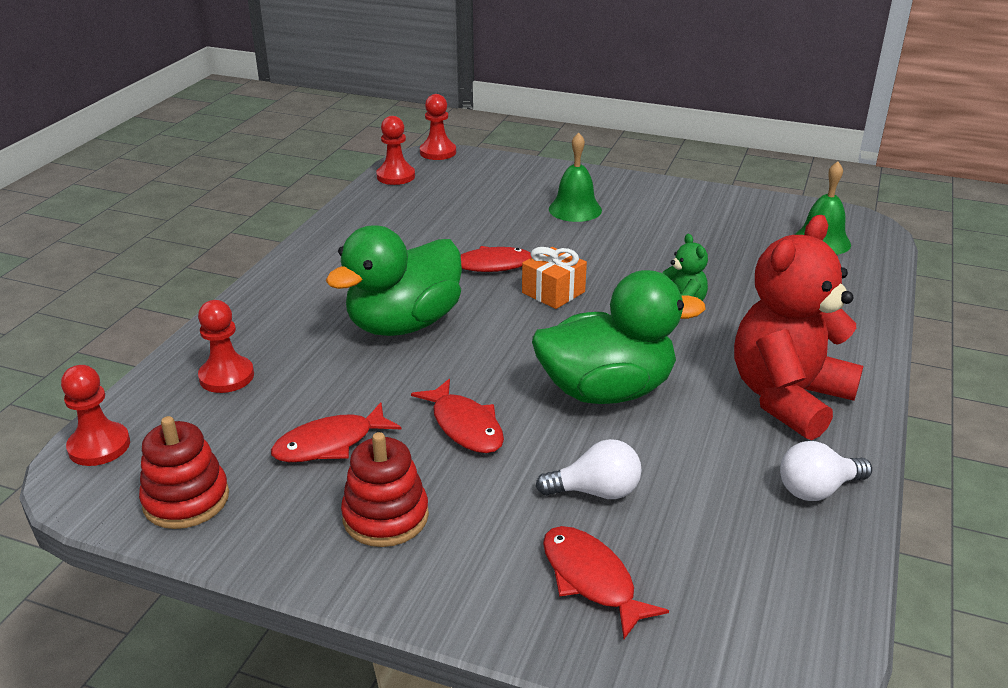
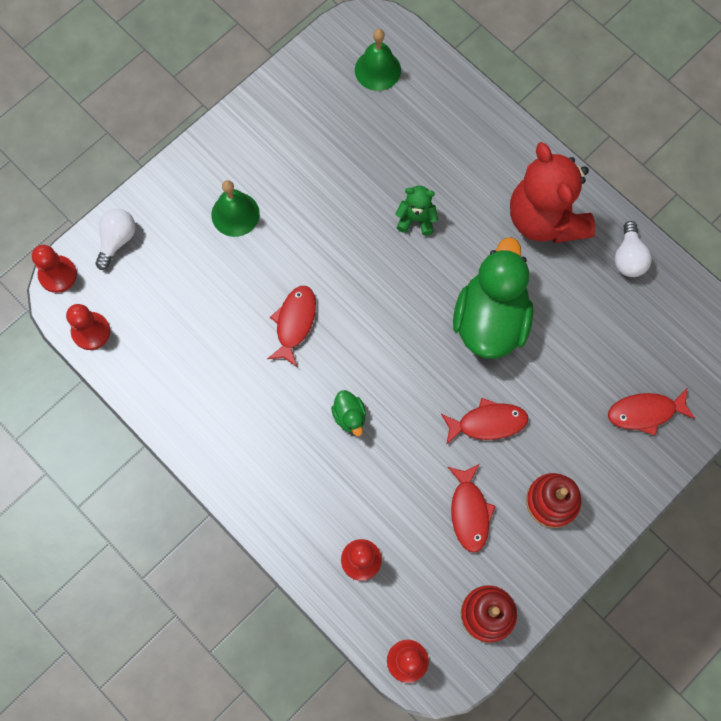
camera: 65 degrees left, 40 degrees up
(404, 324) = (349, 416): green duck -> green duck, size x0.41
(553, 292) = (356, 294): orange gift -> none
(596, 492) = (580, 375): white light bulb -> white light bulb (117, 240)

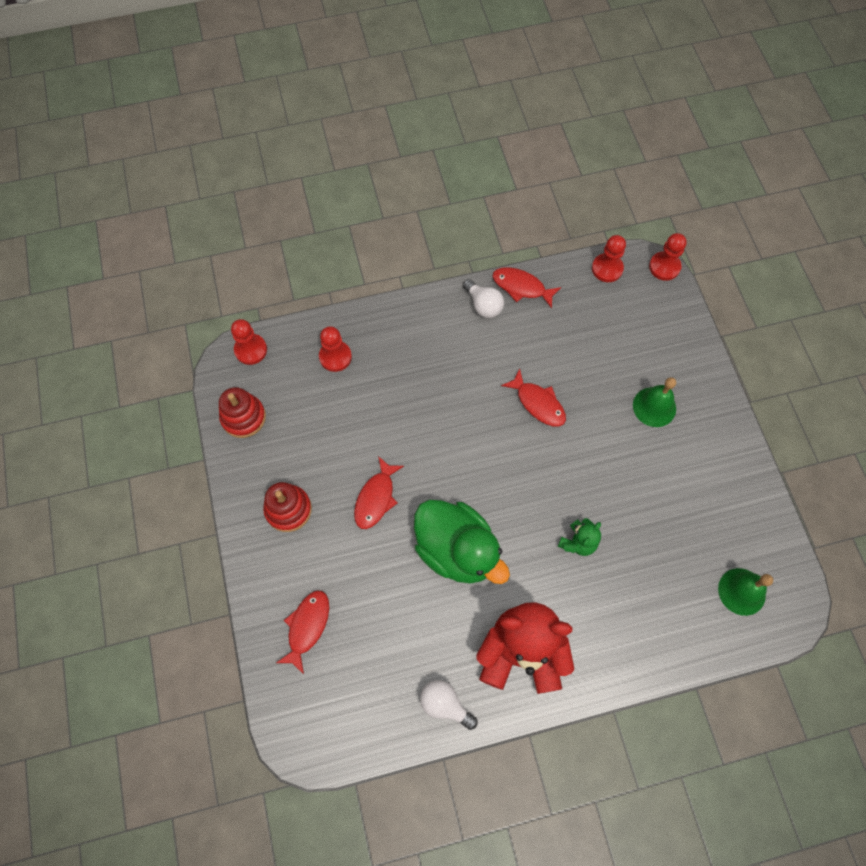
camera: 120 degrees right, 5 degrees down
(117, 240) = (673, 316): white light bulb -> white light bulb (483, 305)
(349, 416) = (442, 403): green duck -> none
(469, 512) = (320, 446): red fish -> red fish (521, 287)

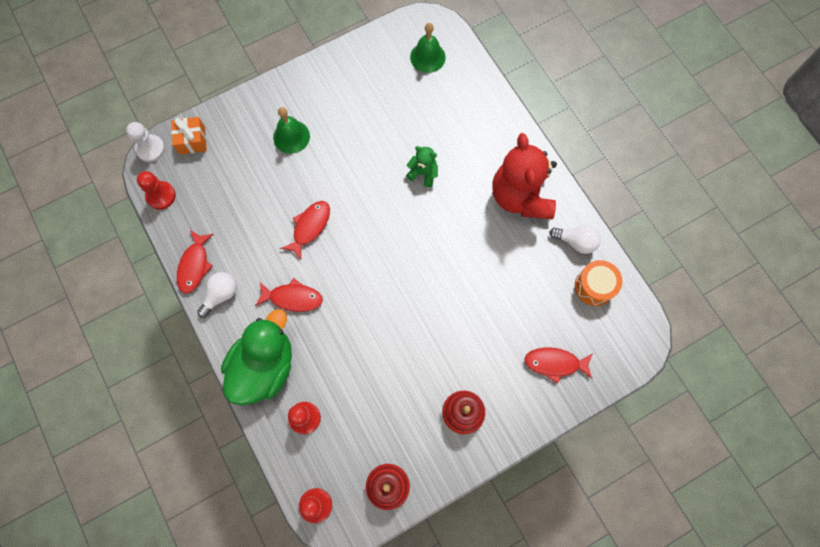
camera: 105 degrees left, 5 degrees up
(376, 498) = (431, 339): red fish -> red fish (293, 298)
(382, 707) = (594, 286): none -> orange drum
(445, 704) = (576, 242): white light bulb -> white light bulb turned 90 degrees counterclockwise
(457, 550) = (456, 262): green duck -> green duck (264, 366)
(664, 267) = (150, 149): red pawn -> white pawn
(667, 307) = (192, 140): none -> orange gift

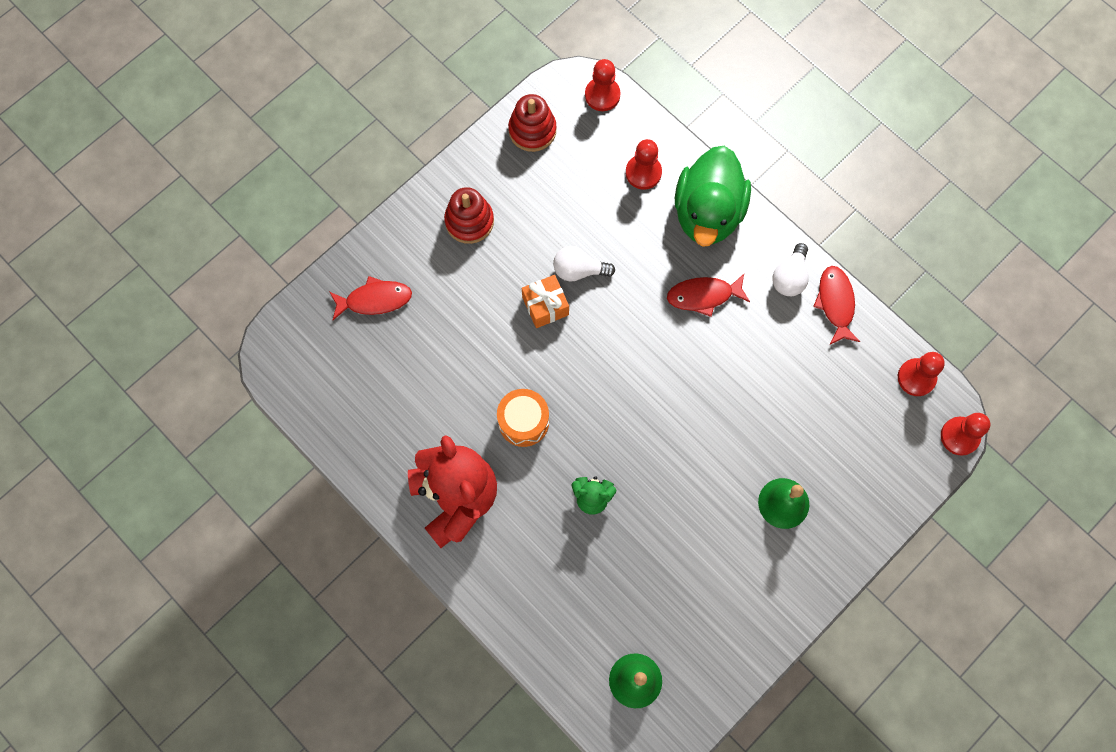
camera: 165 degrees right, 0 degrees up
(150, 149) = (959, 436): white pawn -> red pawn
(192, 140) = (911, 462): orange gift -> orange gift (545, 306)
(310, 227) = (714, 386): red fish -> none
(576, 242) = (373, 454): white light bulb -> white light bulb (578, 270)
(594, 286) = (341, 403): orange drum -> orange drum (523, 422)

